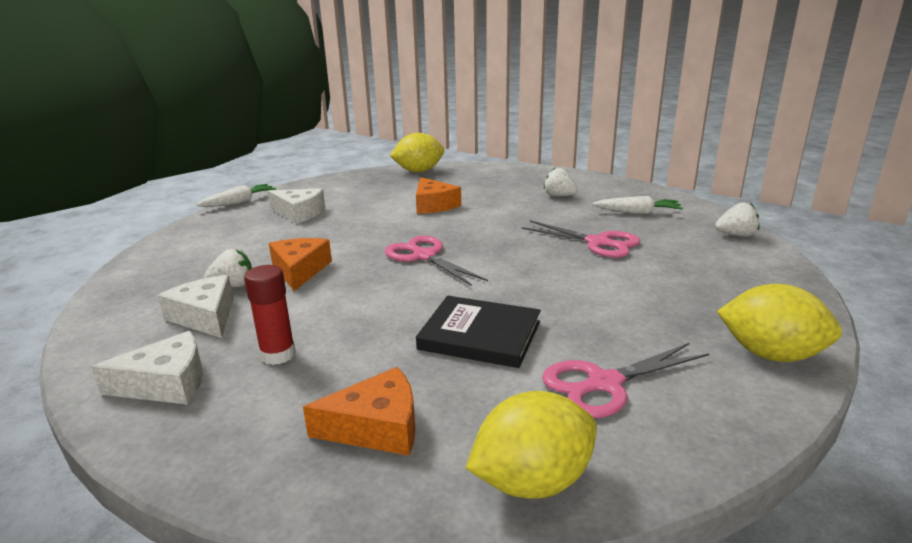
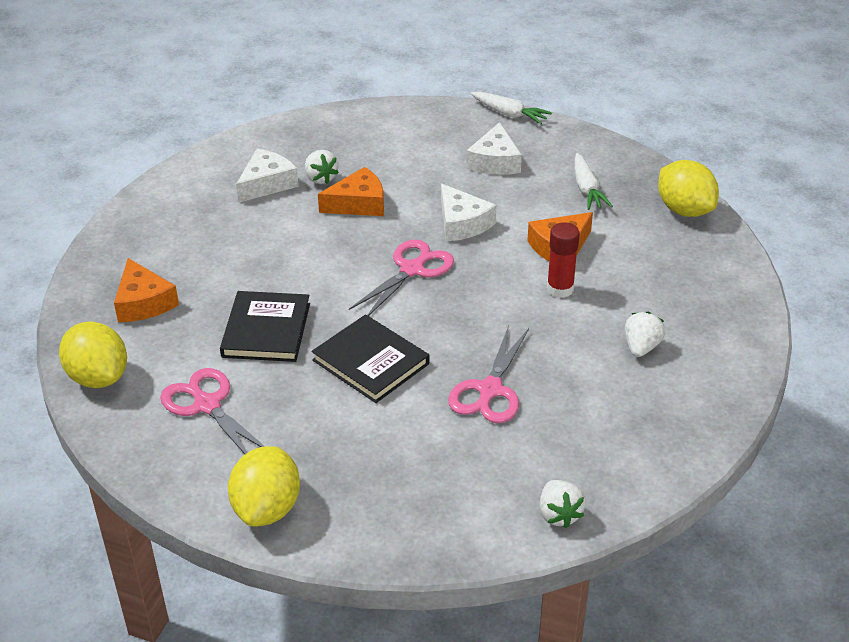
camera: 75 degrees right, 15 degrees up
(167, 383) = (179, 201): white cheese -> white cheese (462, 223)
(278, 355) = (220, 236): red glue stick -> red glue stick (560, 289)
(550, 285) = (370, 362): none -> black book
(638, 213) = (607, 423): white carrot -> white carrot (587, 189)

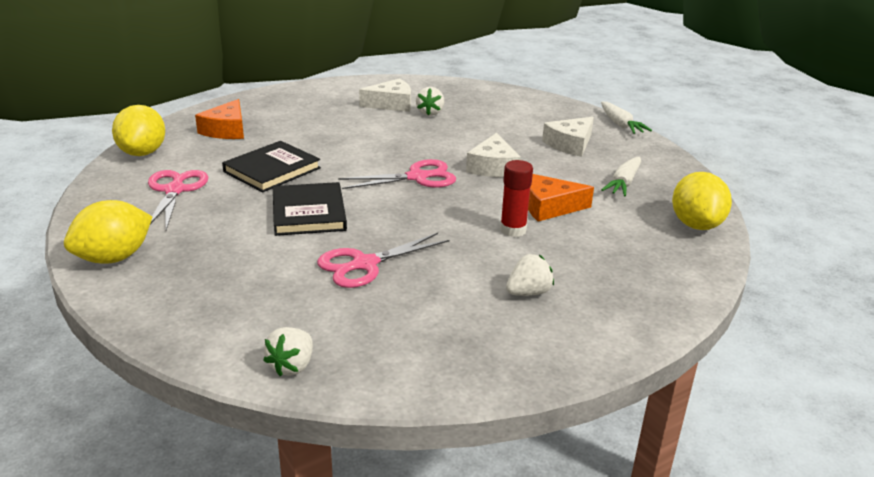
camera: 35 degrees right, 10 degrees down
(358, 204) = (435, 132): orange cheese -> none

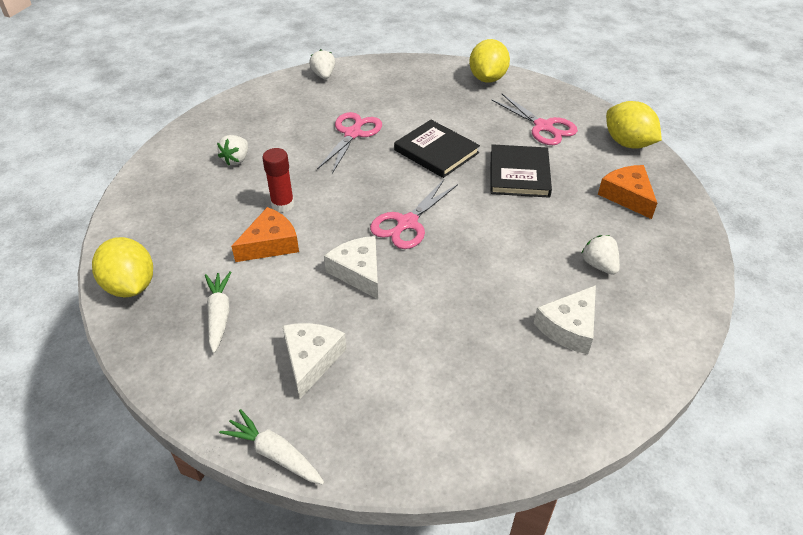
camera: 145 degrees right, 15 degrees up
(430, 113) = (511, 335): white strawberry -> white strawberry (599, 265)

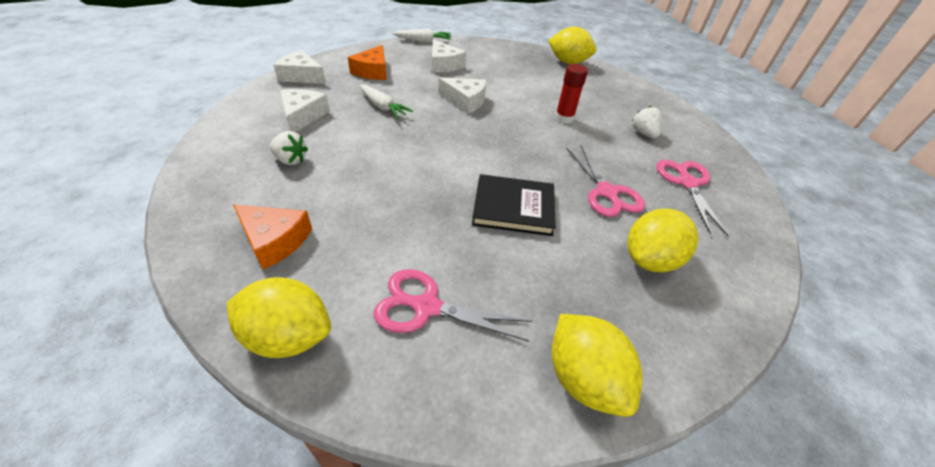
camera: 140 degrees right, 0 degrees up
(219, 315) = (510, 65): white carrot -> white carrot (383, 107)
(270, 244) = (535, 97): orange cheese -> orange cheese (373, 71)
(323, 75) = (750, 255): white strawberry -> none
(387, 95) = (650, 259): none -> yellow lemon
(407, 223) = (468, 137): pink scissors -> pink scissors (687, 183)
(519, 174) = (411, 218): black book -> none
(545, 424) = (301, 76): none -> white cheese

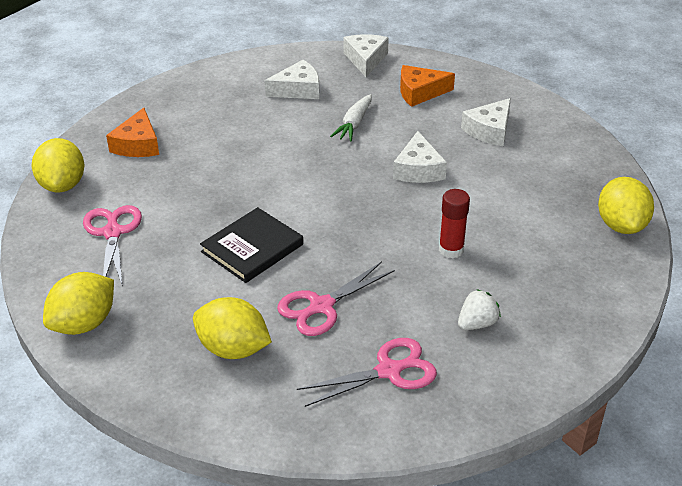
camera: 70 degrees right, 5 degrees down
(290, 160) = (230, 111): white strawberry -> none
(423, 41) = (536, 97): white carrot -> none
(513, 207) = (252, 248): black book -> black book turned 60 degrees clockwise

